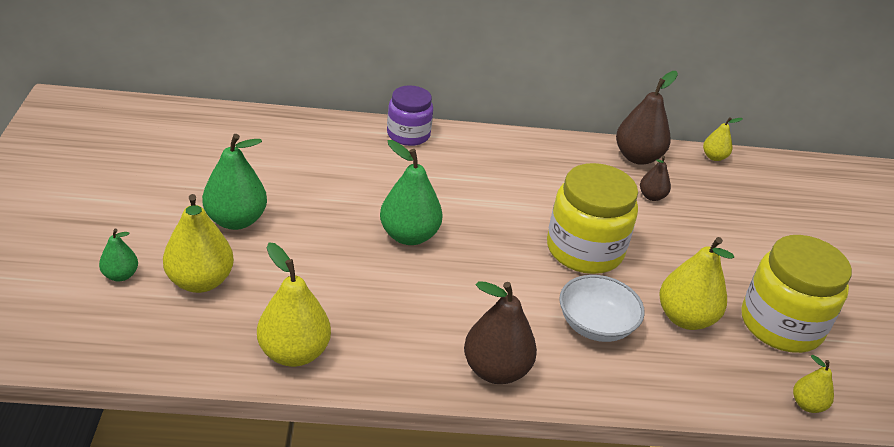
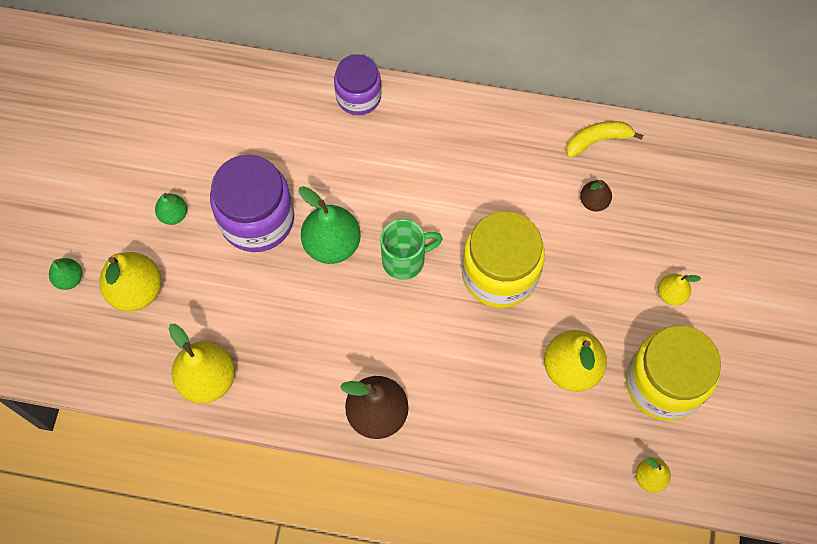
camera: 15 degrees right, 30 degrees up
(236, 220) = (173, 214): green pear -> green pear, size x0.54
(326, 220) = (257, 219): none -> purple jar
(487, 244) = (405, 260): none -> green mug
(595, 325) = (482, 369): white bowl -> none
(637, 157) = (598, 140): brown pear -> yellow banana
(714, 157) = (685, 143): yellow pear -> yellow pear (671, 294)

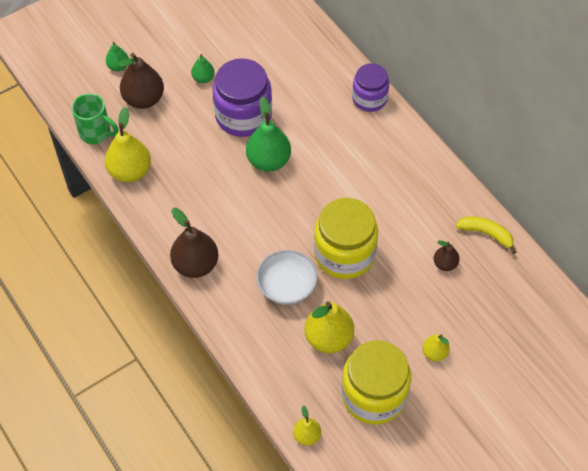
camera: 45 degrees right, 10 degrees down
(136, 290) = (144, 99): yellow pear -> brown pear
(405, 260) = (299, 202): green mug -> green mug (96, 133)
(483, 354) = (287, 286): none -> white bowl

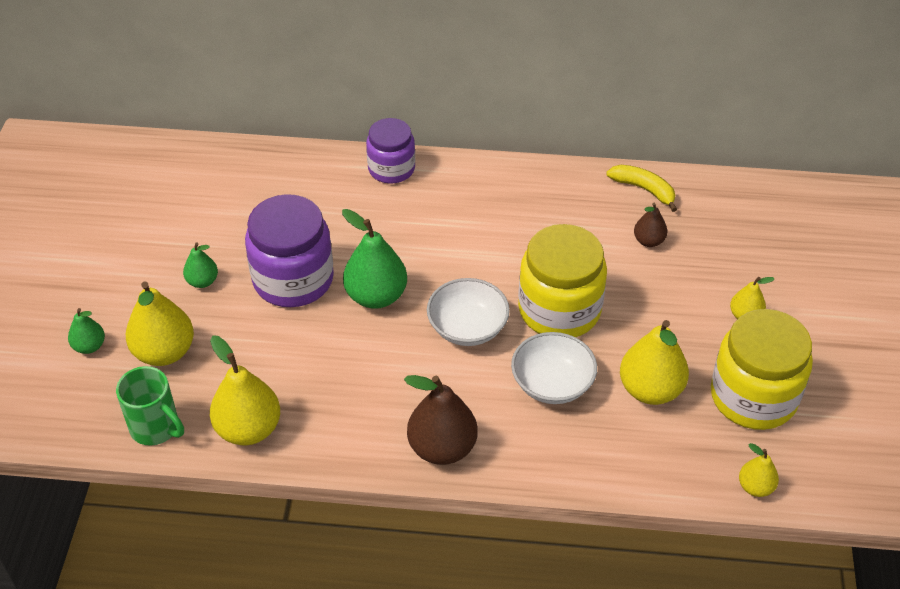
camera: 50 degrees left, 10 degrees down
(96, 133) = (156, 428): green mug -> green mug turned 60 degrees clockwise
(144, 99) = (164, 352): brown pear -> yellow pear
(288, 219) = (467, 327): none -> white bowl
(486, 234) = (644, 189): yellow banana -> yellow banana turned 60 degrees clockwise

